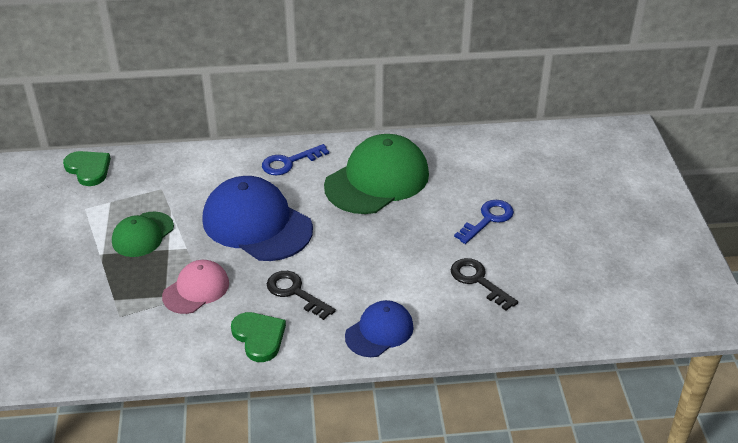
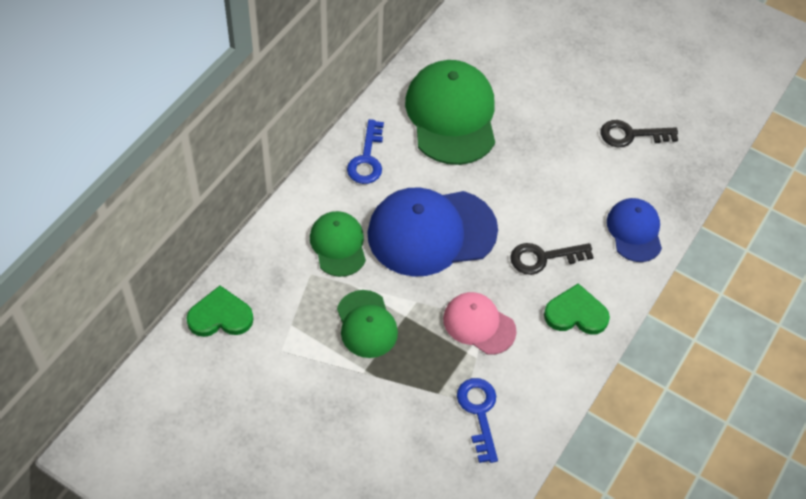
camera: 55 degrees left, 15 degrees up
(196, 289) = (479, 324): pink cap -> pink cap turned 45 degrees counterclockwise
(199, 188) = (338, 245): none -> green cap
(488, 219) = (567, 81): blue key -> blue key (479, 413)

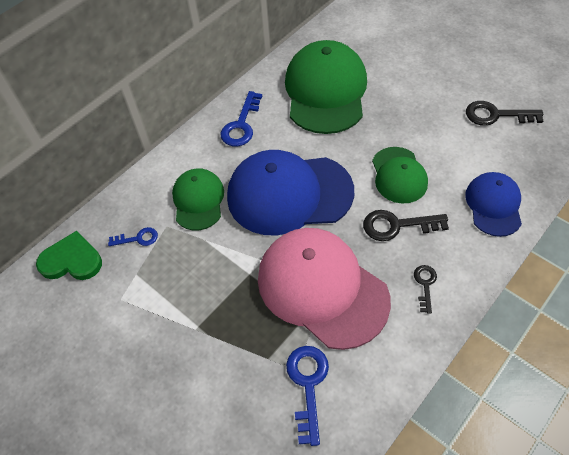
camera: 15 degrees right, 0 degrees up
(284, 289) = (138, 238): none -> blue key
(366, 324) = (209, 279): green cap -> green cap (399, 175)
(479, 324) = (322, 288): pink cap -> pink cap, size x1.80
(576, 313) = (425, 285): green heart -> black key

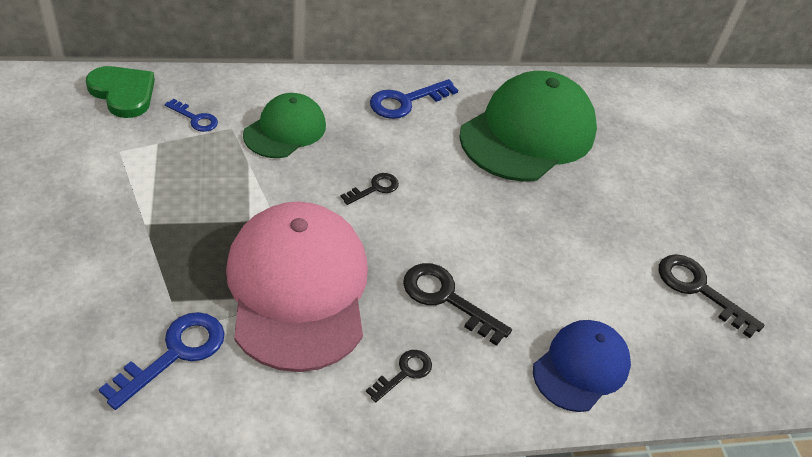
camera: 30 degrees right, 10 degrees down
(289, 194) = (374, 188): blue cap -> black key
(399, 175) = (508, 258): green cap -> none

